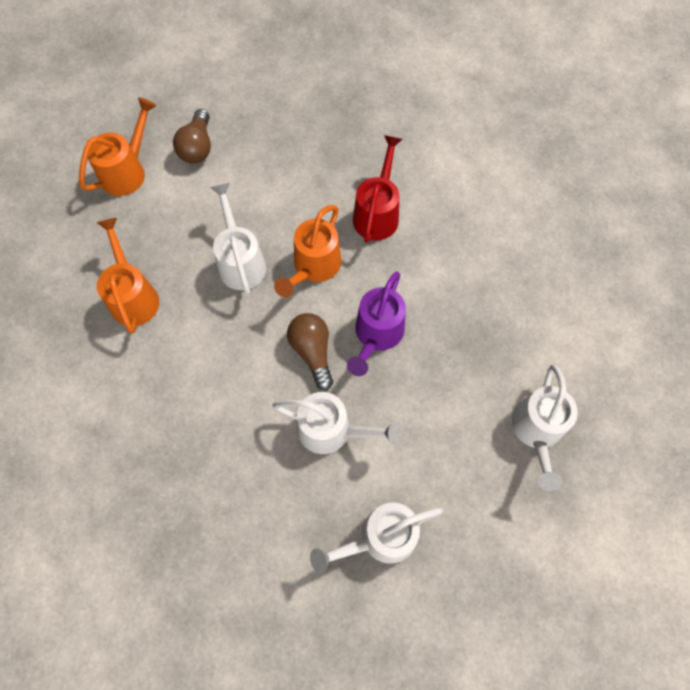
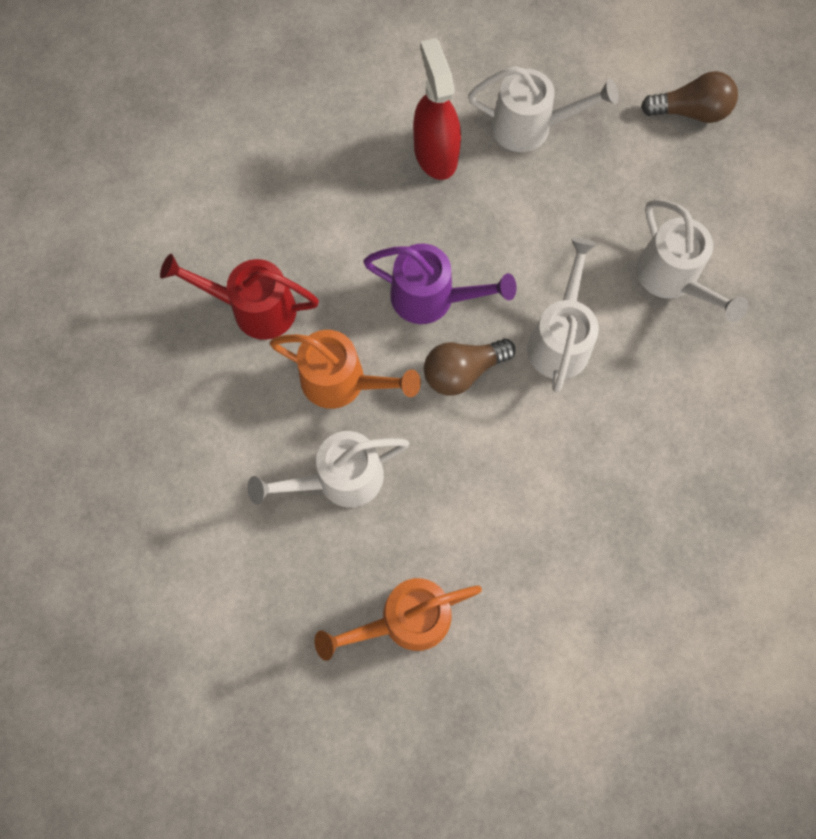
camera: 95 degrees left, 5 degrees up
(128, 171) = (192, 674): orange watering can -> none
(197, 147) = (145, 572): brown light bulb -> brown light bulb (690, 112)
(509, 349) = (435, 154): none -> red spray bottle

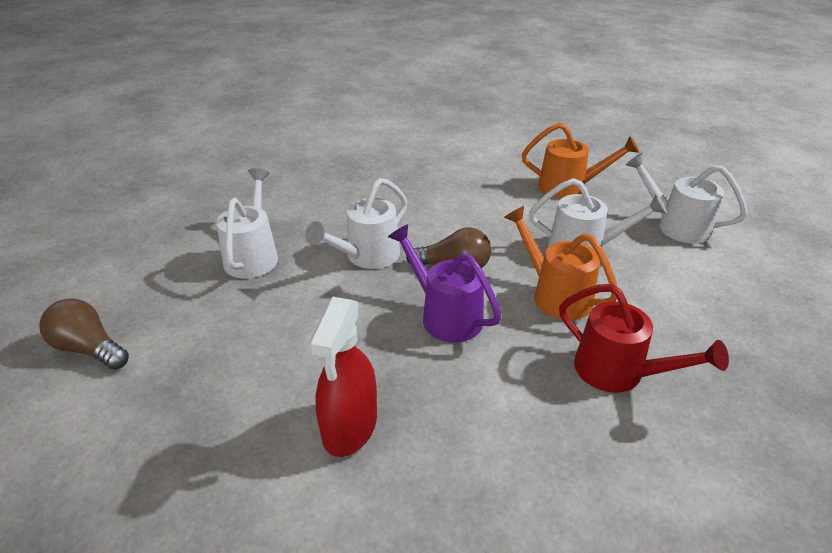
camera: 150 degrees left, 35 degrees down
(530, 127) = (235, 405): white watering can -> white watering can (676, 225)

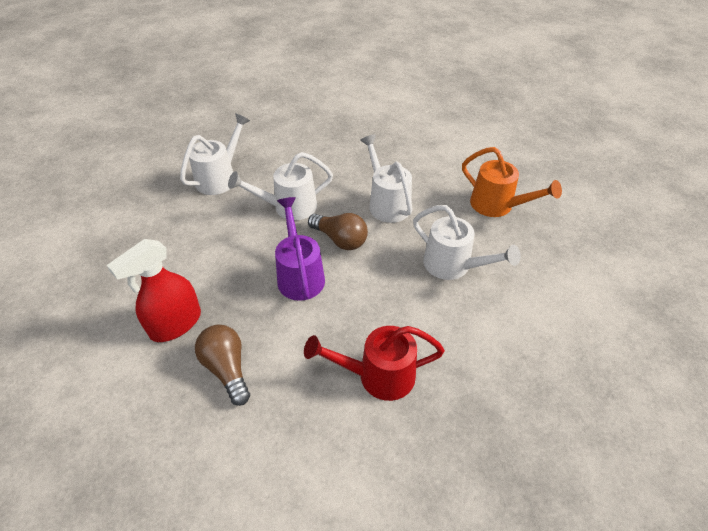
camera: 30 degrees right, 10 degrees up
(89, 349) = (87, 207): brown light bulb -> brown light bulb (227, 369)
(555, 295) = (392, 294): orange watering can -> none
(618, 373) = (377, 375): red watering can -> red watering can turned 105 degrees clockwise
(676, 225) = (557, 277): white watering can -> white watering can (387, 203)

